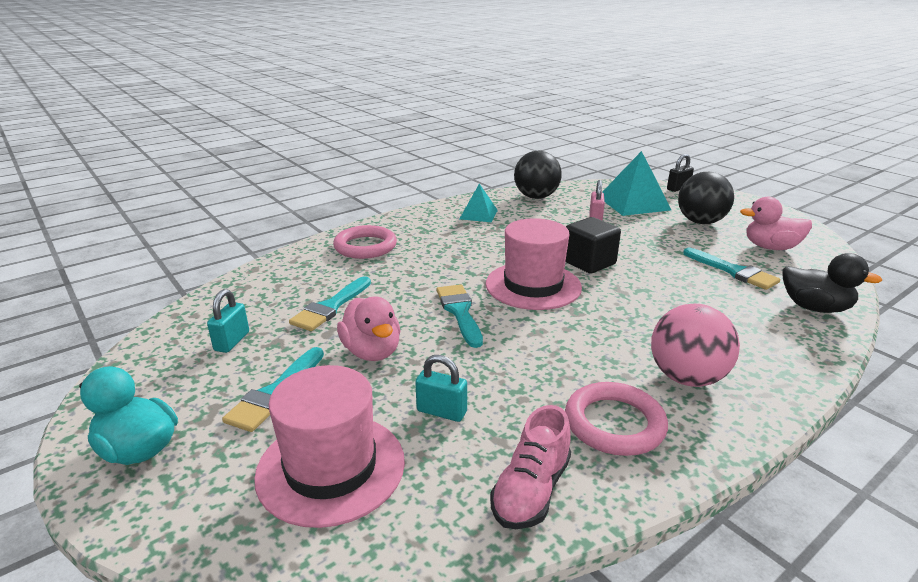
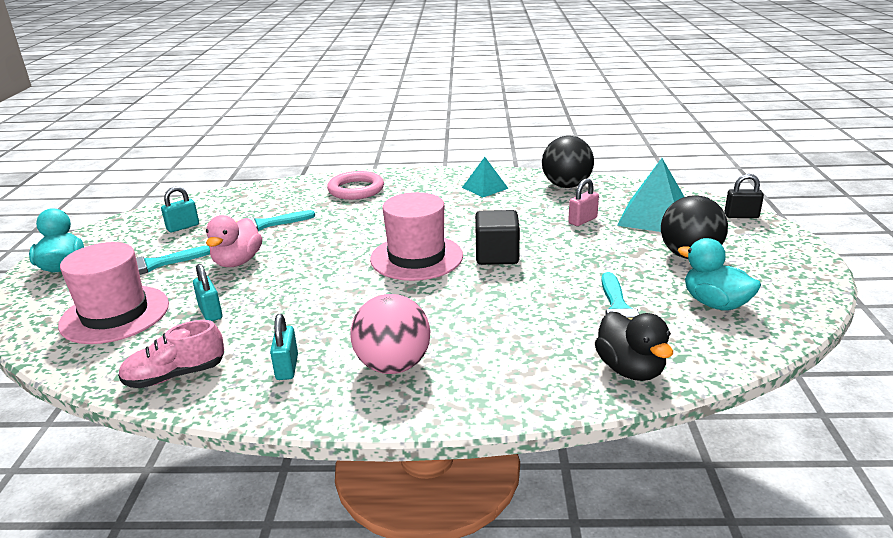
camera: 40 degrees right, 0 degrees up
(460, 312) = (331, 257): turquoise brush -> none
(614, 423) = (287, 367): pink ring -> turquoise padlock
(770, 247) = (715, 303): pink duck -> turquoise duck

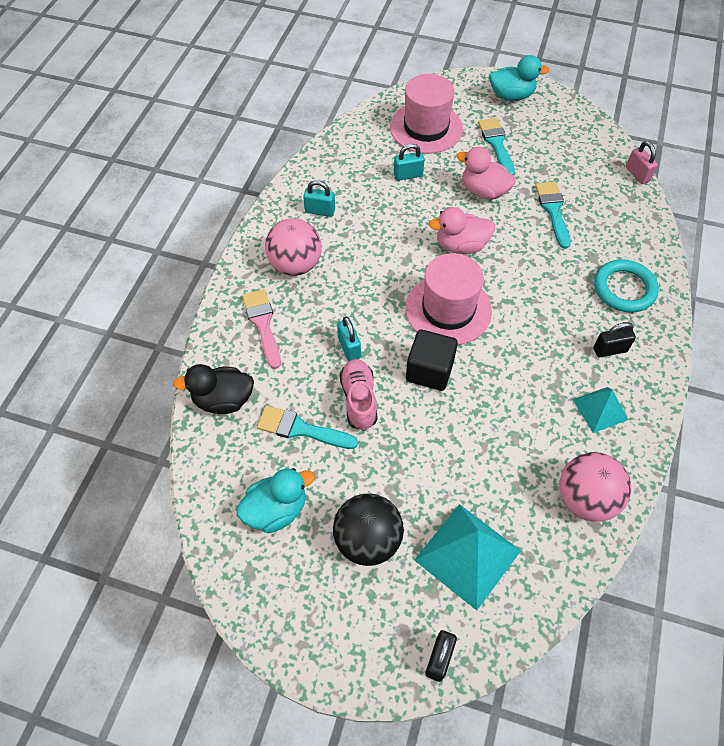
camera: 105 degrees right, 30 degrees up
(175, 375) = (336, 159): pink shoe -> pink shoe (359, 399)
(183, 227) = (565, 158): turquoise padlock -> turquoise padlock (349, 348)
(325, 263) = (461, 245): none -> pink duck
(356, 189) = (624, 289): pink ring -> turquoise ring
(424, 189) = (610, 350): none -> black padlock
(502, 368) = (263, 324): none -> pink brush
(566, 185) = (585, 499): black ball -> pink ball
(582, 220) = (481, 475): pink padlock -> pink padlock (637, 174)

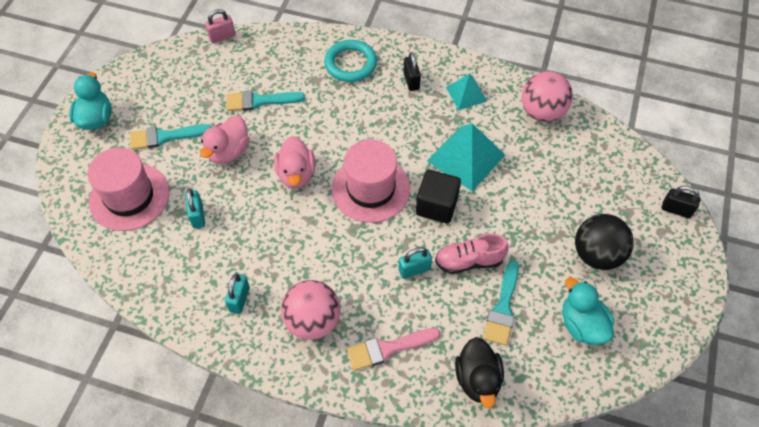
camera: 90 degrees left, 0 degrees up
(467, 555) = (597, 188): turquoise pyramid -> turquoise pyramid (466, 158)

